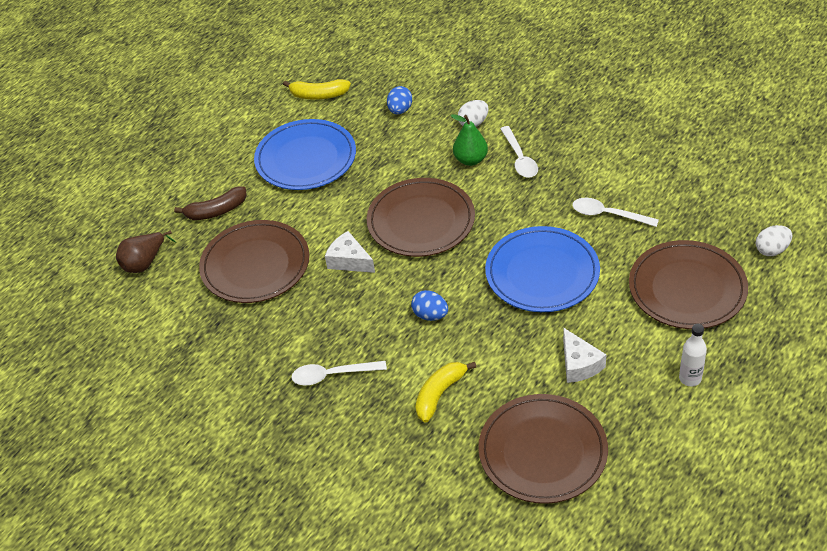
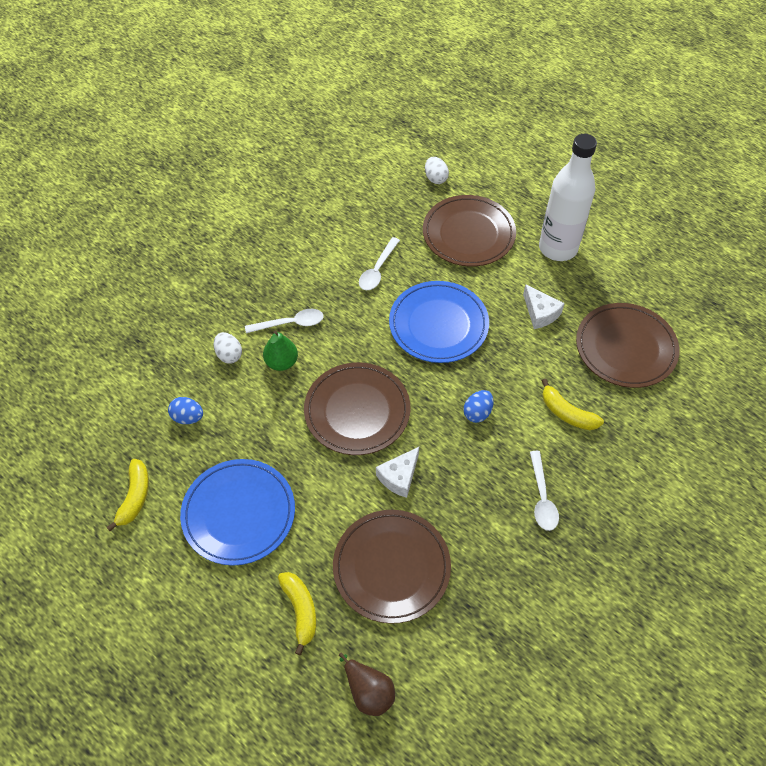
camera: 90 degrees left, 10 degrees up
(216, 211) = (300, 611): brown banana -> yellow banana
(579, 364) = (540, 313): white cheese -> white cheese turned 75 degrees clockwise
(690, 378) = (558, 248): white bottle -> white bottle, size x2.31

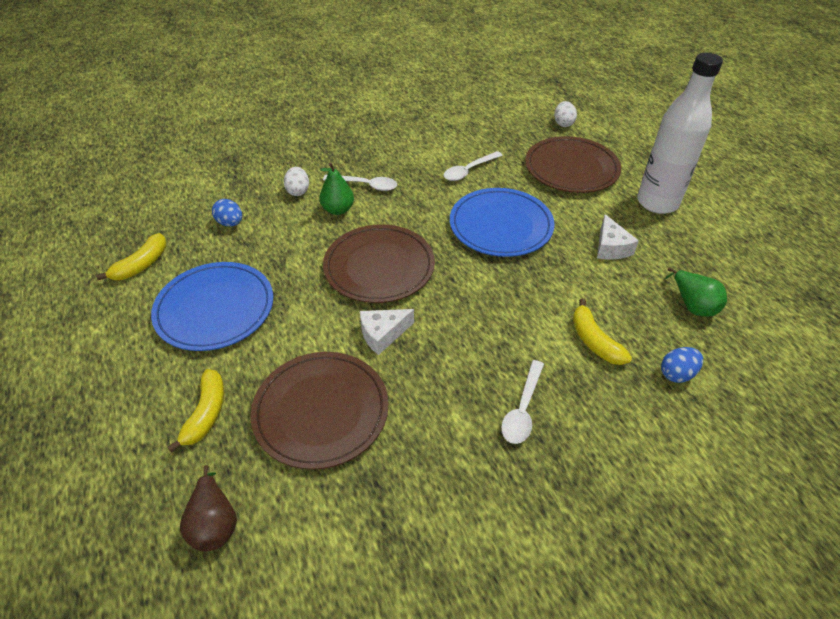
camera: 25 degrees right, 10 degrees down
(477, 413) = (496, 308): blue egg -> blue egg (677, 374)
(625, 348) = (692, 305): brown plate -> green pear

